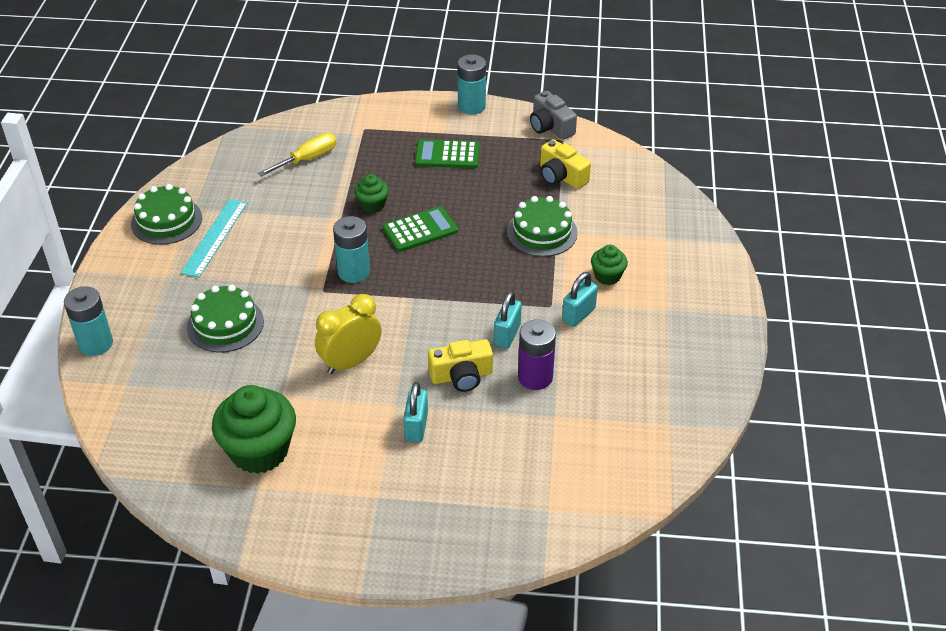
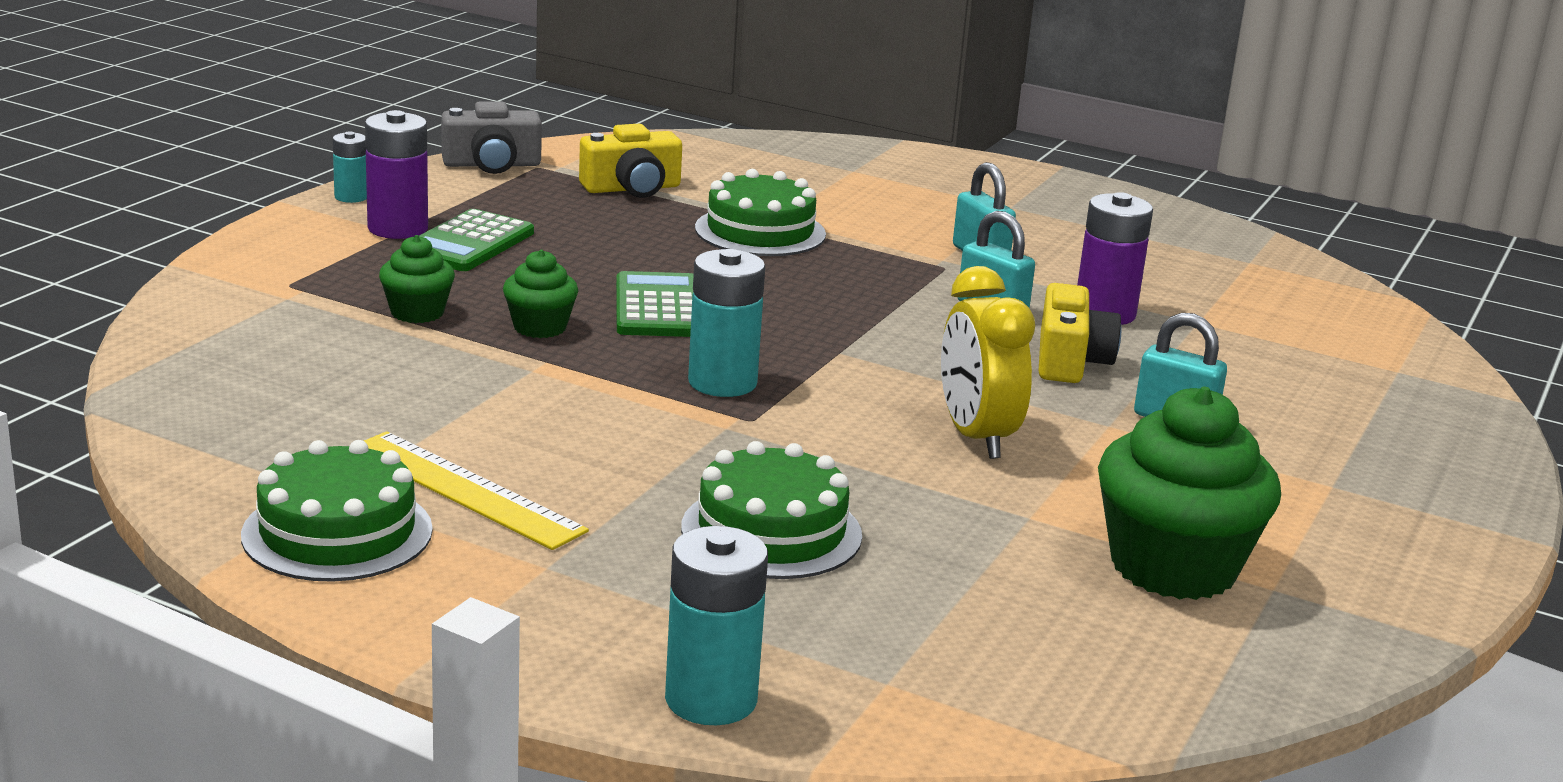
camera: 70 degrees left, 20 degrees down
(215, 237) = (465, 489): turquoise ruler -> yellow ruler
(307, 159) = (315, 350): yellow screwdriver -> none
(447, 131) = (398, 228): none -> purple battery
(471, 106) = (351, 197): turquoise battery -> turquoise battery, size x0.58
(607, 276) = (907, 219): green cupcake -> green cupcake (417, 312)

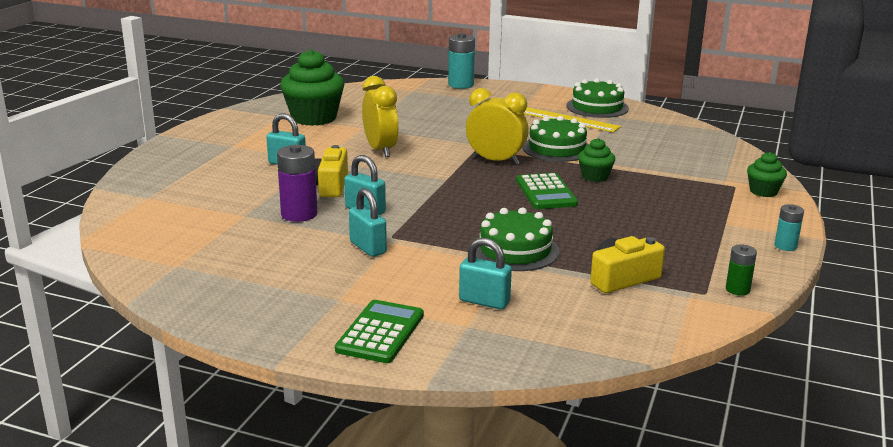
camera: 175 degrees right, 0 degrees up
(398, 228) = (728, 225): purple battery -> none
(417, 312) = (657, 178): green cupcake -> green cupcake (763, 191)
(468, 243) = (678, 220): green calculator -> green calculator (380, 332)
(492, 165) = (737, 289): grey camera -> green battery
(722, 382) = (495, 161): turquoise battery -> yellow clock
(771, 531) = (456, 117): green cake -> green cake (557, 148)
(825, 186) = (484, 301): none -> turquoise padlock

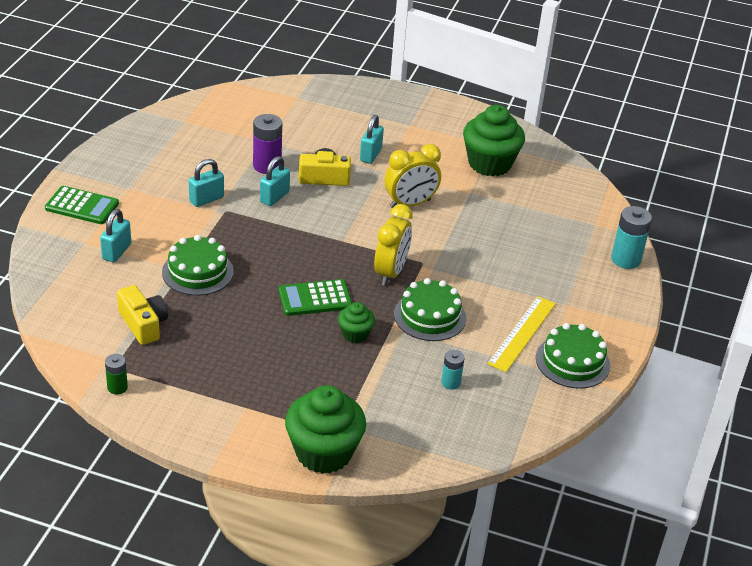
camera: 85 degrees right, 15 degrees up
(763, 191) = (323, 452): green cupcake -> green cupcake, size x1.96
(785, 246) = (195, 437): turquoise battery -> turquoise battery (450, 382)

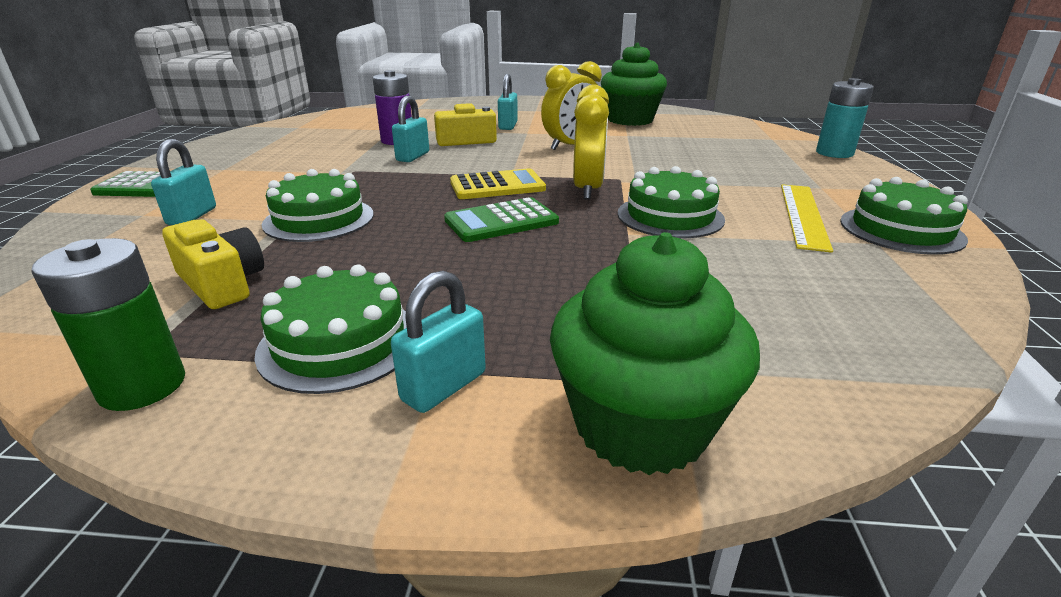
camera: 10 degrees left, 10 degrees down
(117, 387) = (142, 386): green battery -> green battery, size x1.73
(204, 381) = (340, 342): none -> green cake
(206, 199) = (327, 166): turquoise padlock -> turquoise padlock (444, 386)
(327, 254) = (497, 186): none -> yellow calculator
(355, 334) = (581, 246): green cupcake -> none
(450, 382) = (770, 275): turquoise battery -> none

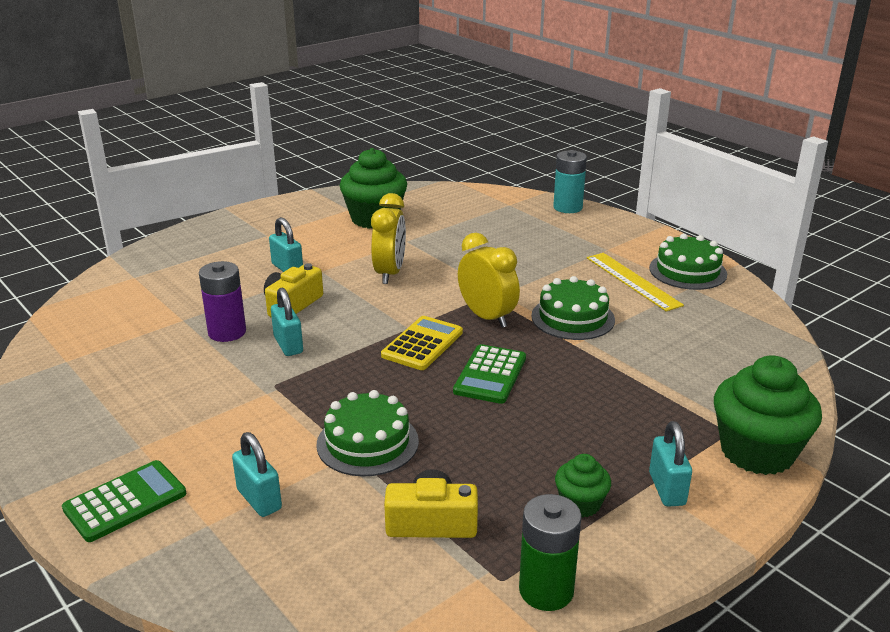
camera: 45 degrees left, 0 degrees up
(340, 342) = (580, 504): green cake -> green cupcake

